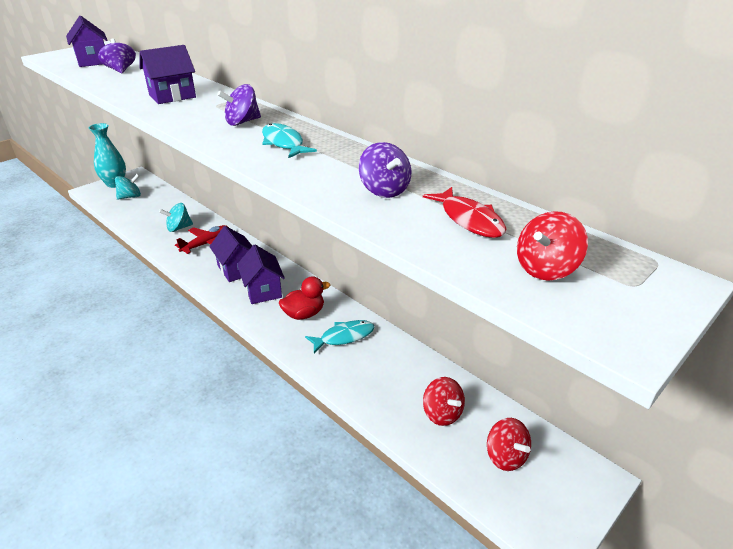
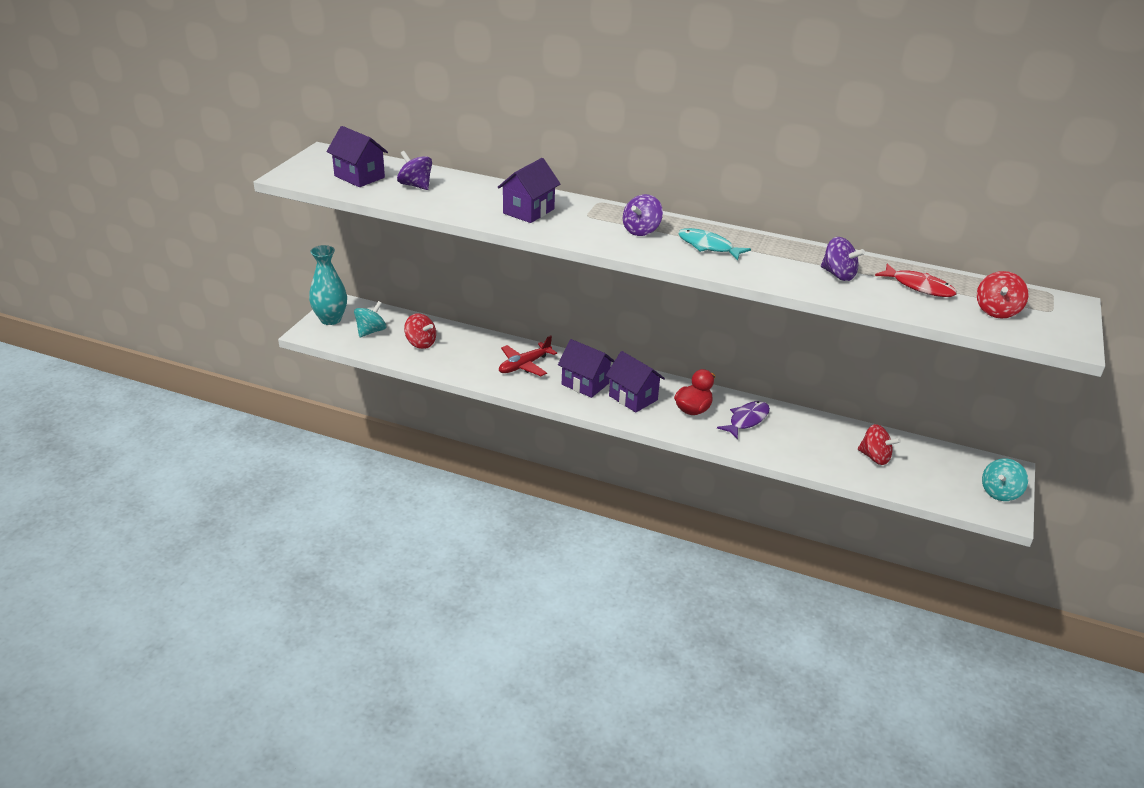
camera: 25 degrees left, 0 degrees up
(179, 228) = (473, 355): turquoise spinning top -> turquoise spinning top (1000, 492)
(206, 244) = (524, 365): red plane -> red plane turned 150 degrees counterclockwise
(344, 337) = (746, 420): turquoise fish -> purple fish
(505, 456) = (941, 473): red spinning top -> red spinning top (420, 343)

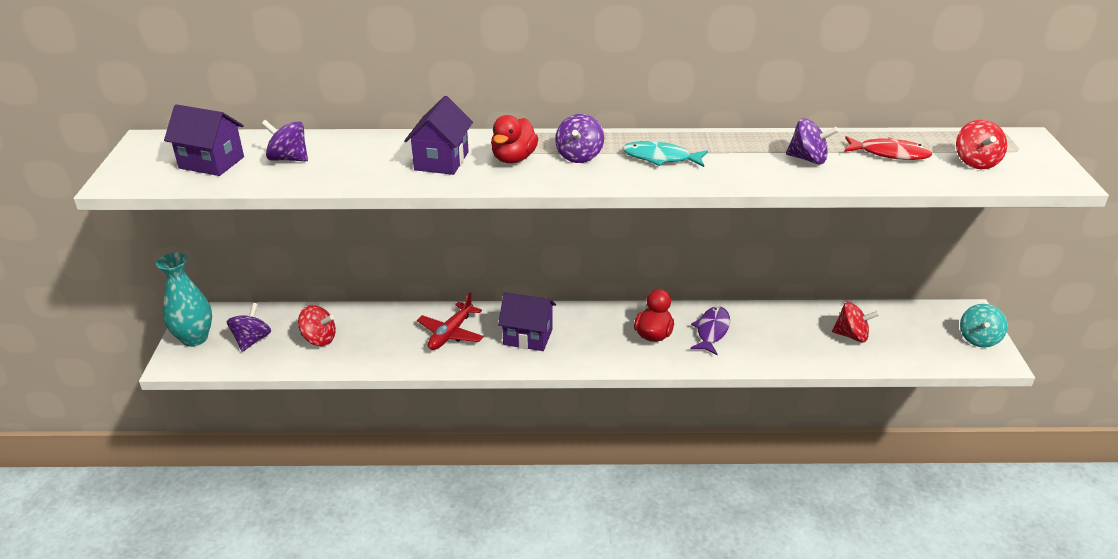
camera: 20 degrees left, 0 degrees up
(371, 331) = (252, 340): turquoise spinning top -> purple spinning top
(586, 221) = (514, 158): none -> red duck
(633, 398) = (586, 339): purple house -> none

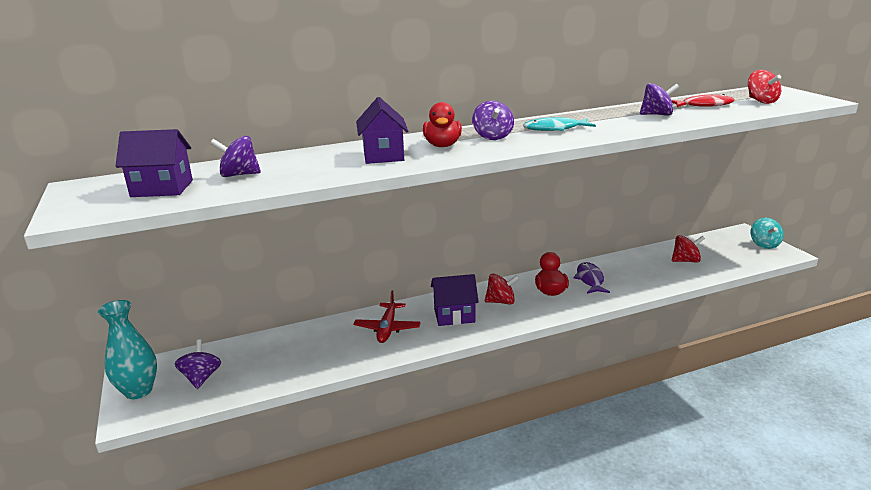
camera: 20 degrees left, 10 degrees down
(319, 339) = (268, 361): red spinning top -> red spinning top (501, 302)

